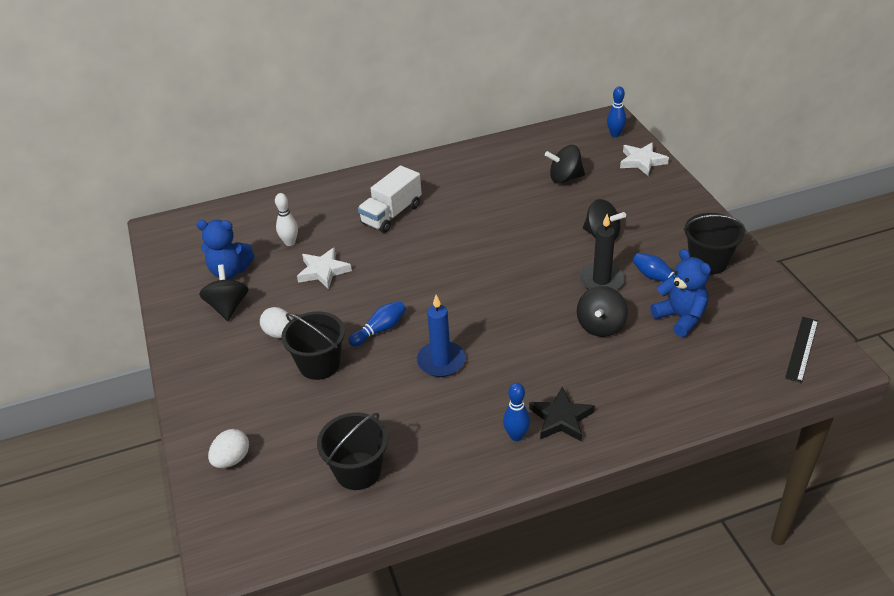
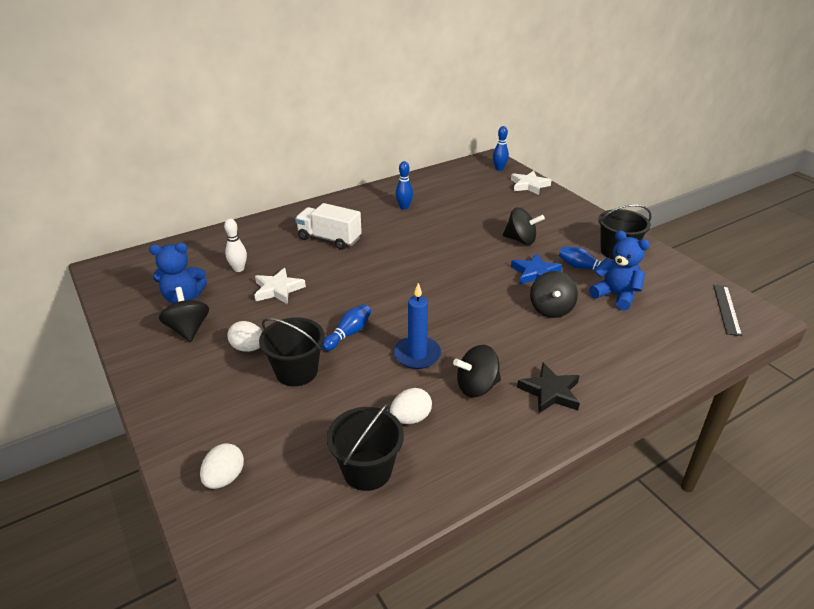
camera: 15 degrees left, 5 degrees down
(391, 214) = (329, 239): white truck -> white truck turned 90 degrees clockwise
(413, 427) = (410, 418): none -> white egg
(516, 436) = (515, 413): blue bowling pin -> blue bowling pin (404, 207)
(565, 178) = (471, 201): black spinning top -> black spinning top (476, 386)
(601, 280) = (535, 273): black candle -> blue star

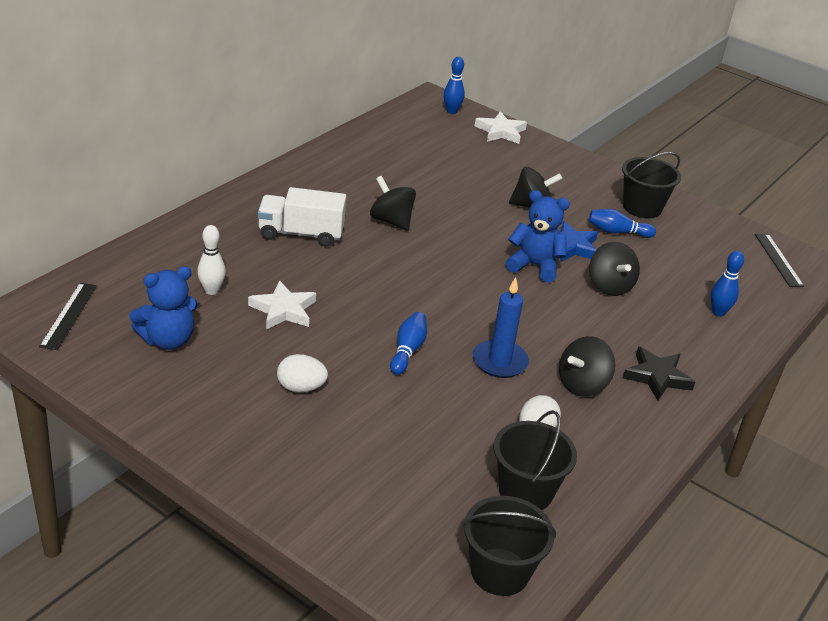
camera: 25 degrees left, 0 degrees up
(134, 272) = (69, 315): none -> black ruler
(188, 329) = (207, 378): black spinning top -> black spinning top (391, 221)
(225, 478) = (382, 532): white egg -> none
(296, 371) = (378, 404): black bucket -> black bucket (500, 572)
(404, 207) = (367, 178): blue bowling pin -> blue bowling pin (718, 312)
(615, 295) = (666, 260): blue teddy bear -> blue teddy bear (534, 266)

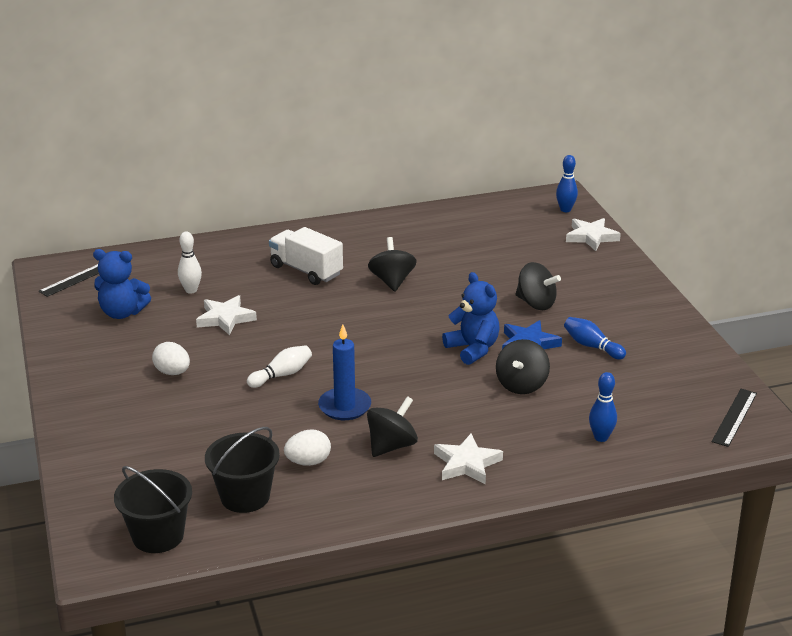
camera: 40 degrees right, 5 degrees down
(407, 351) = (282, 375): blue bowling pin -> white bowling pin
(582, 385) = (391, 446): black spinning top -> black spinning top turned 135 degrees clockwise
(642, 207) = (648, 334): black bucket -> none
(657, 377) = (466, 463): black star -> white star

